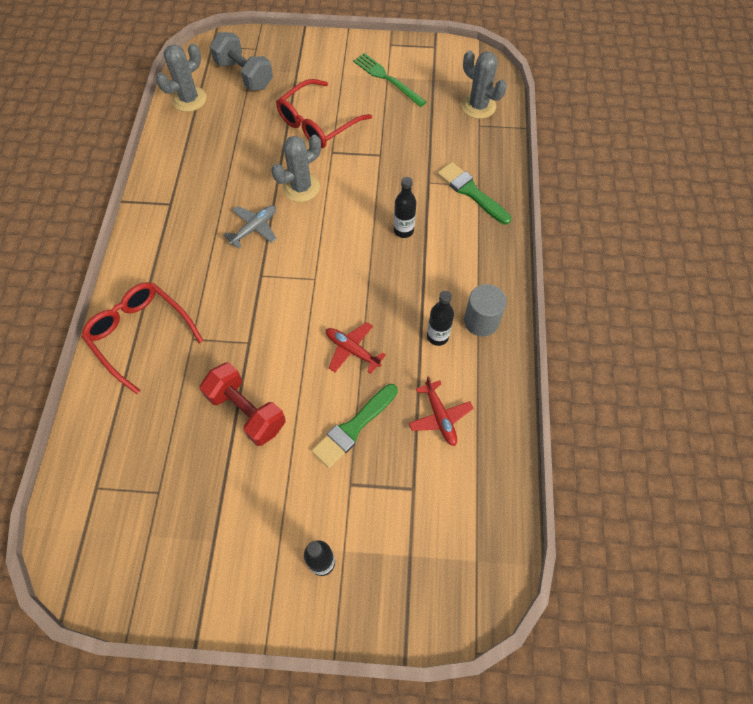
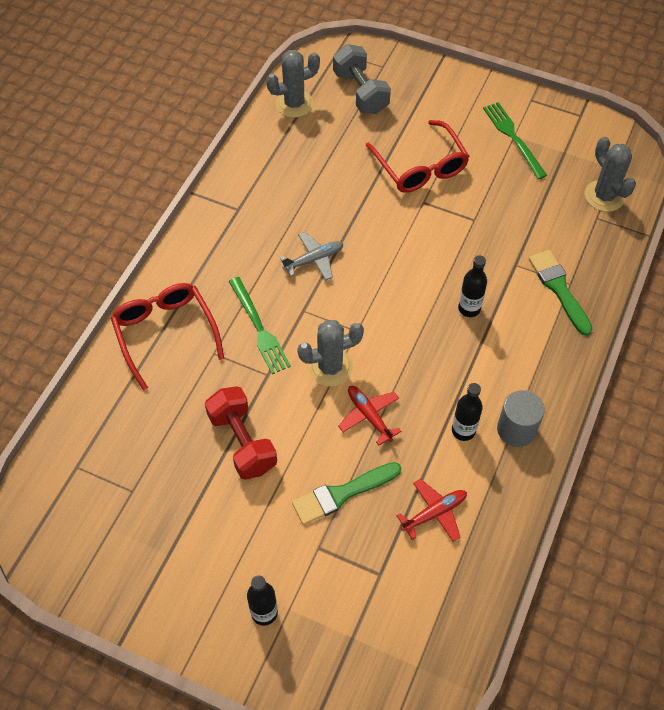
camera: 20 degrees right, 5 degrees down
(225, 303) = (259, 328): none -> green fork
(301, 187) = (377, 231): grey cactus -> grey cactus (330, 367)
(318, 123) = (420, 166): red glasses -> red glasses turned 90 degrees counterclockwise
(440, 417) = (434, 513): red plane -> red plane turned 120 degrees counterclockwise

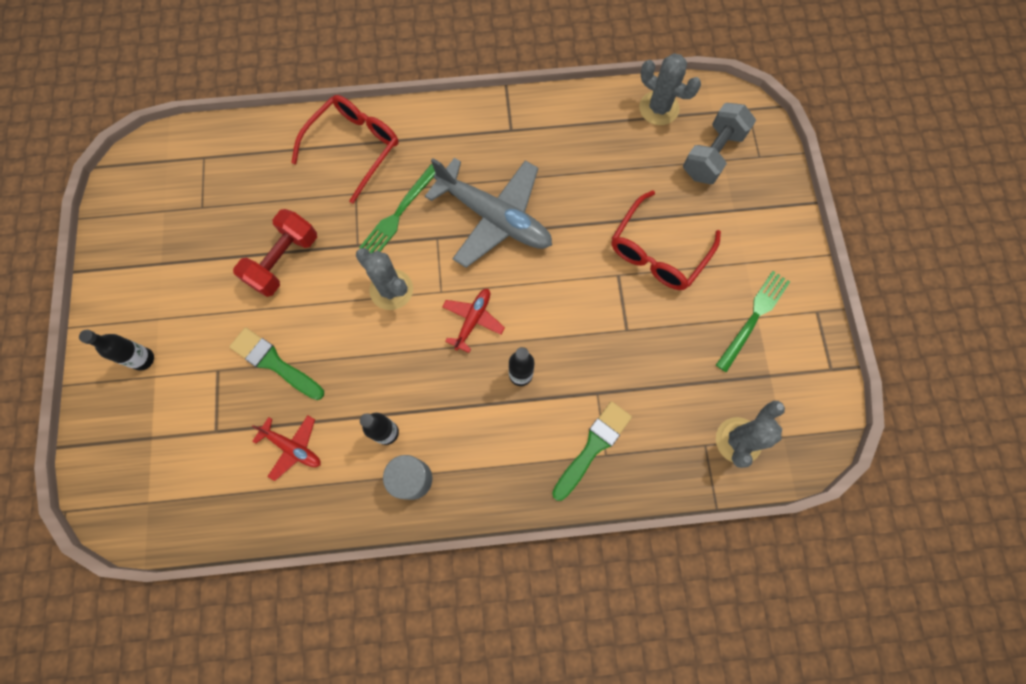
camera: 60 degrees right, 15 degrees up
(314, 260) = (494, 218): grey plane -> grey plane, size x2.04
(369, 416) = (360, 346): red plane -> red plane (473, 320)

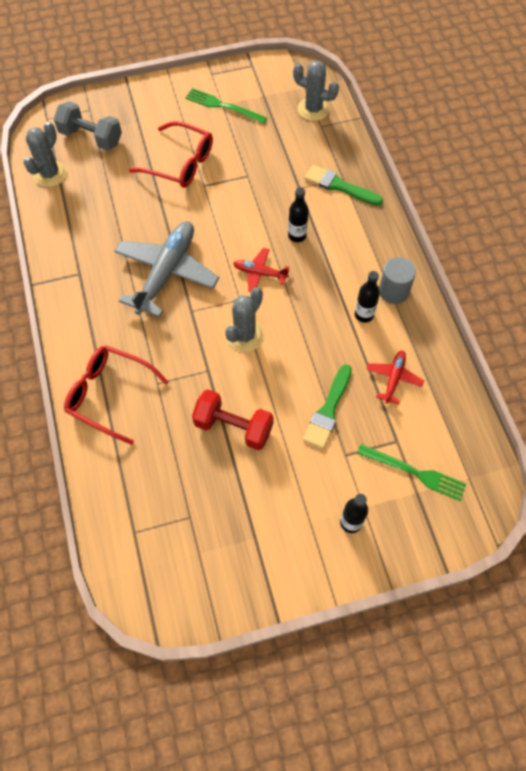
camera: 100 degrees left, 10 degrees down
(399, 213) = (172, 344): green fork -> green fork (414, 472)

